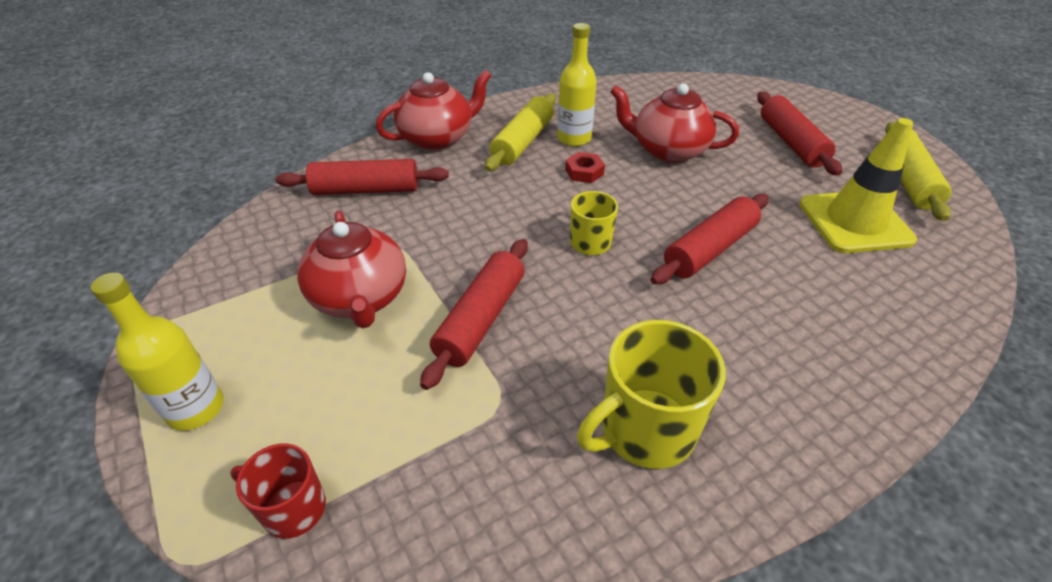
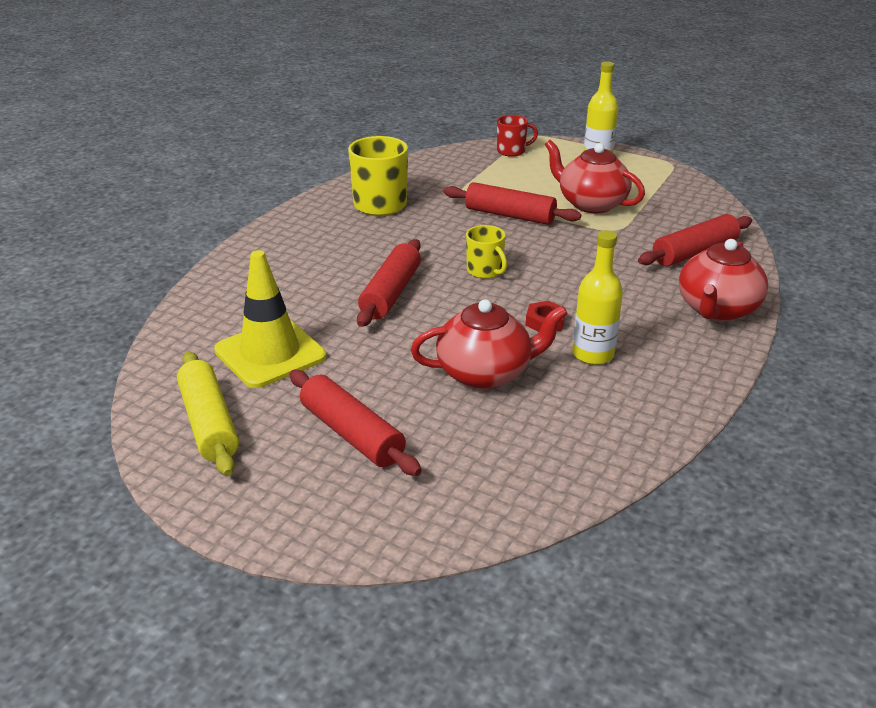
camera: 150 degrees right, 10 degrees down
(481, 319) = (510, 215): red rolling pin -> red rolling pin turned 60 degrees counterclockwise
(523, 142) = (636, 333): yellow rolling pin -> none

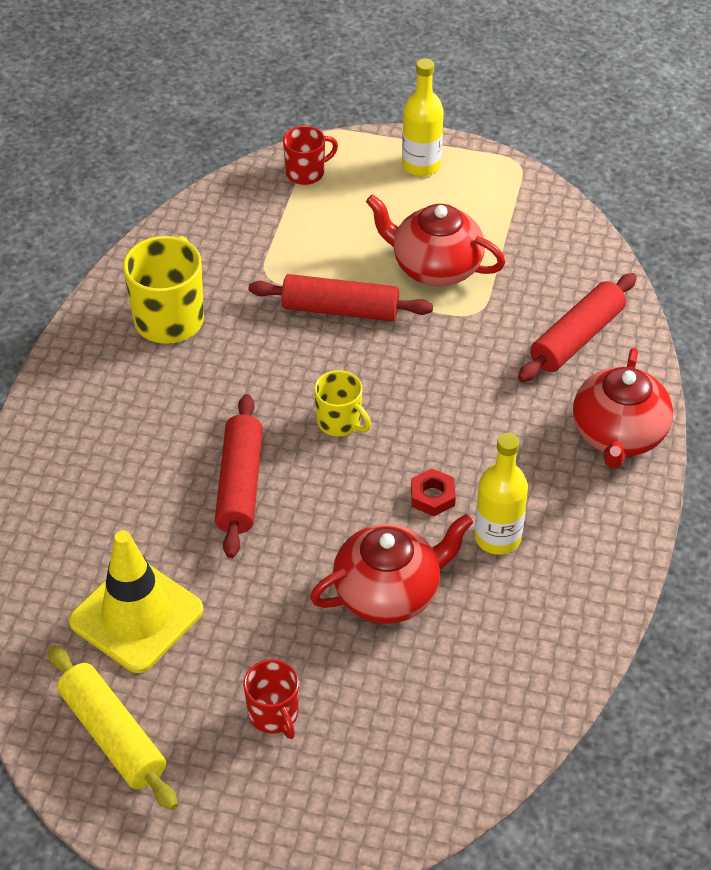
camera: 15 degrees left, 15 degrees up
(352, 434) = (274, 714): red rolling pin -> red mug

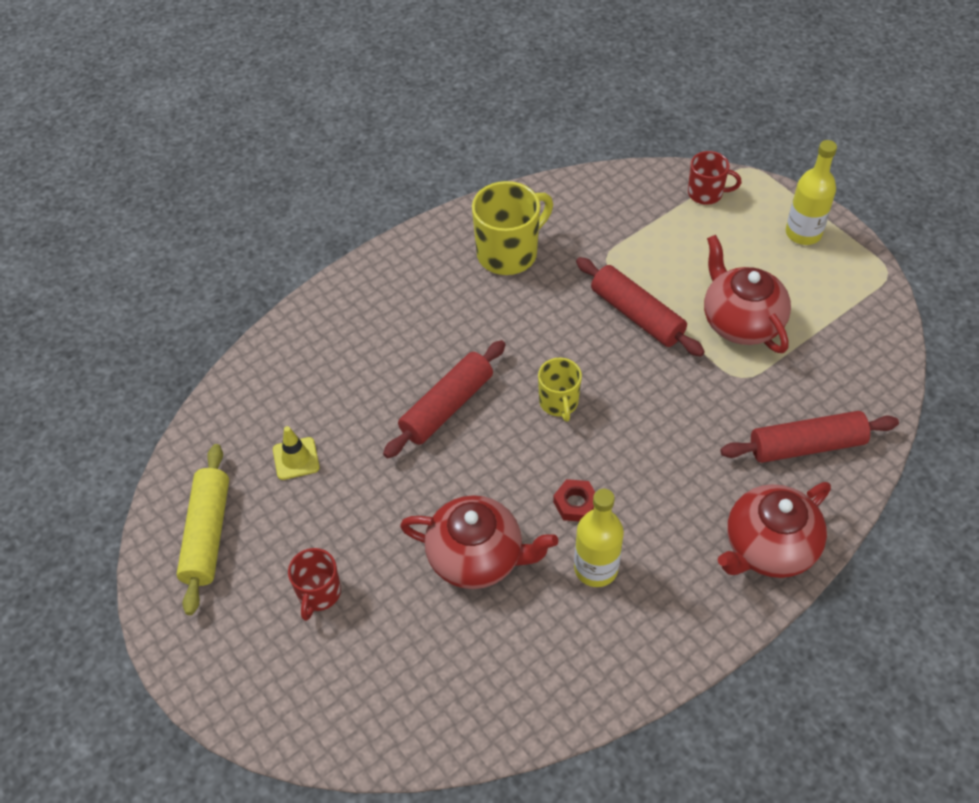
camera: 40 degrees right, 5 degrees up
(136, 616) = (296, 458): yellow traffic cone -> yellow traffic cone, size x0.49

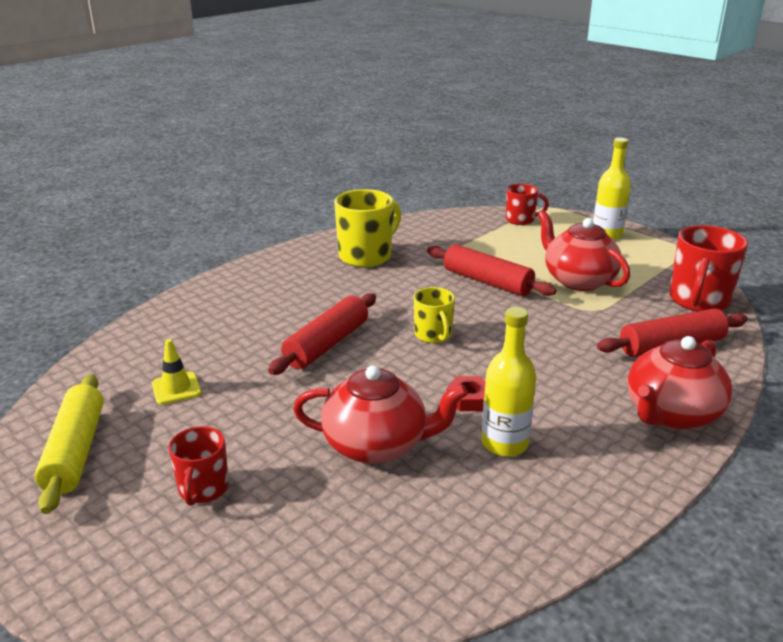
camera: 10 degrees left, 25 degrees down
(866, 372) = (698, 301): none -> red mug

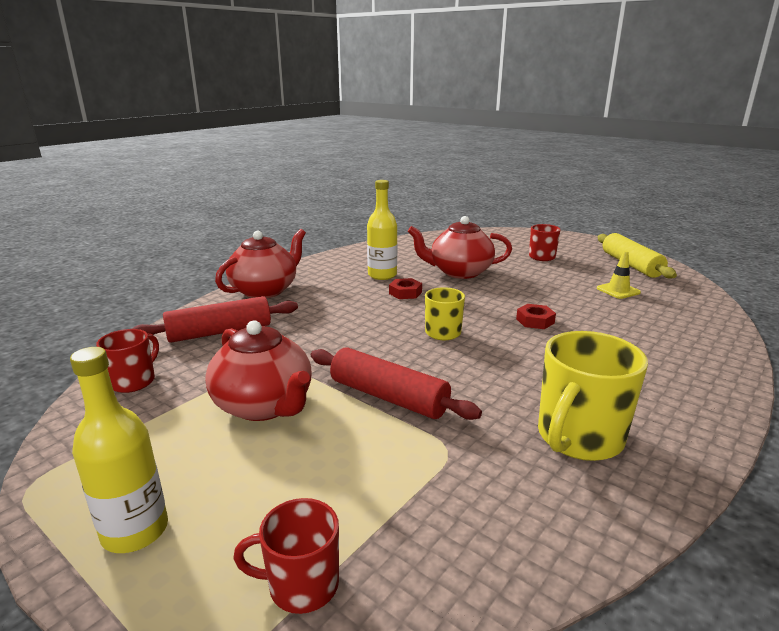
camera: 175 degrees right, 5 degrees down
(327, 344) = (535, 321): red rolling pin -> red nut
(698, 301) = (134, 381): red mug -> red mug, size x0.59

